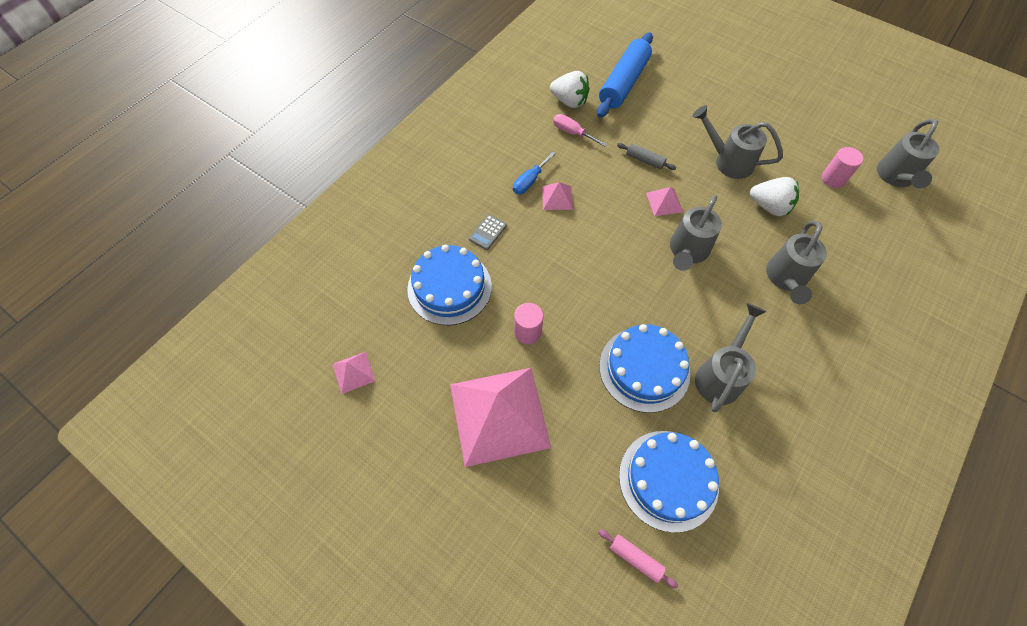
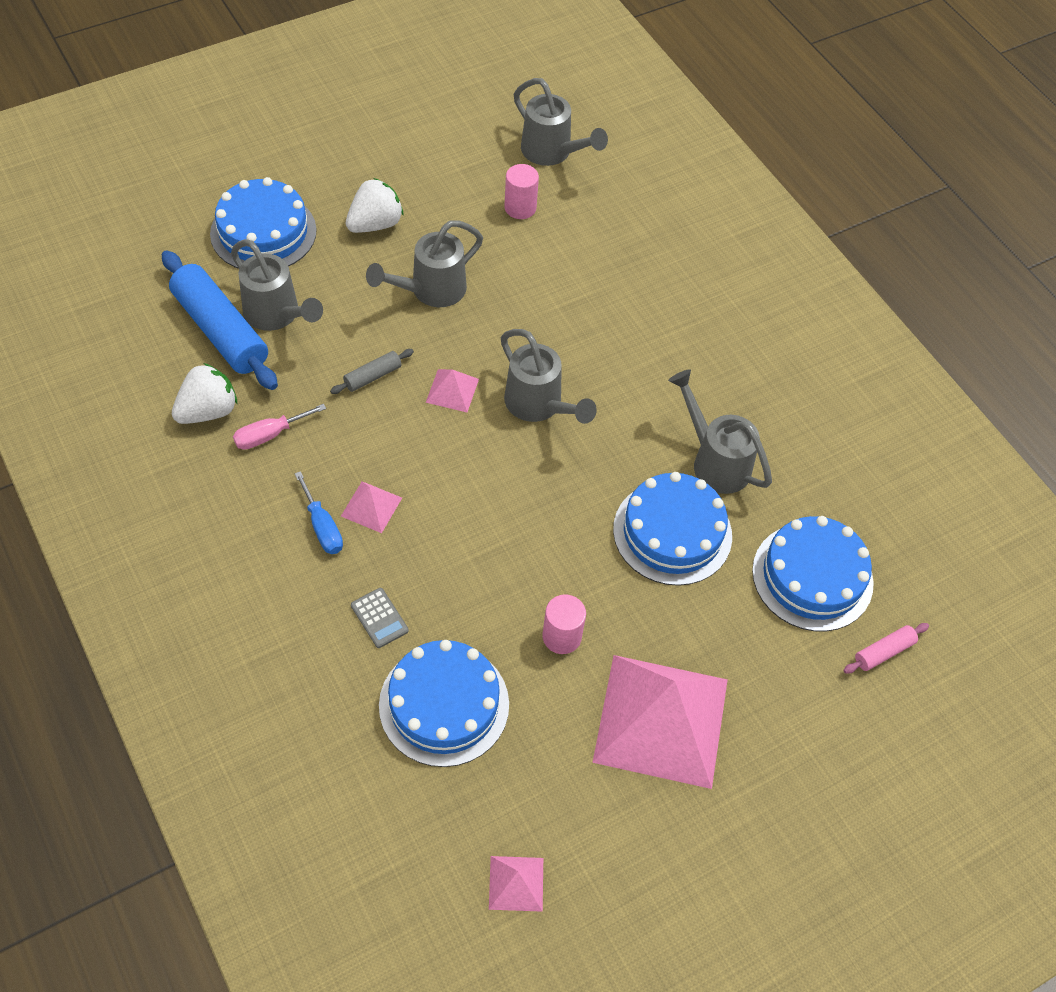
camera: 70 degrees left, 5 degrees down
(703, 70) = (263, 232): none -> blue cake
(769, 206) = (522, 289): white strawberry -> white strawberry (375, 224)
(785, 279) = (627, 331): grey watering can -> grey watering can (276, 315)

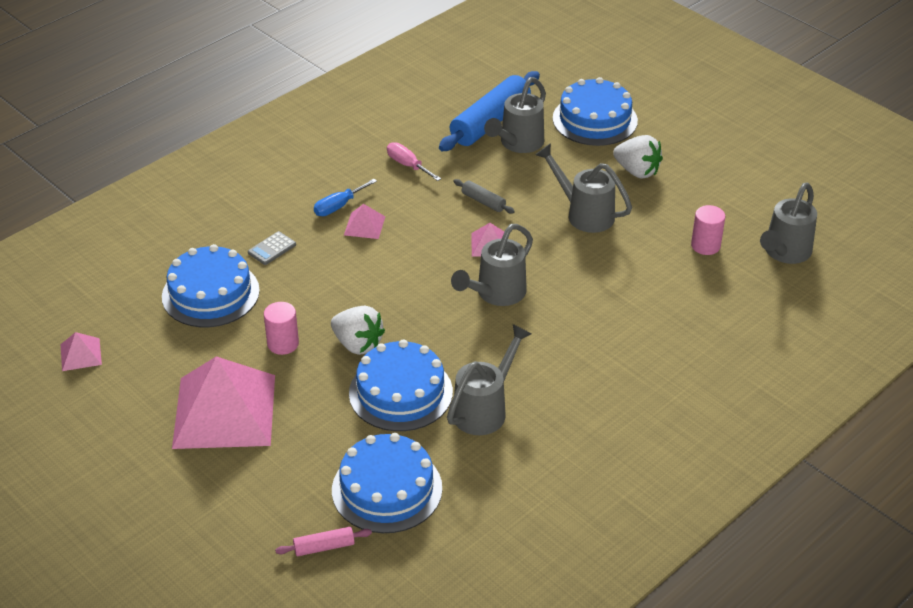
camera: 80 degrees right, 15 degrees down
(208, 411) = (416, 133): white strawberry -> white strawberry (357, 344)
(883, 652) = (324, 547): pink rolling pin -> pink rolling pin turned 60 degrees counterclockwise

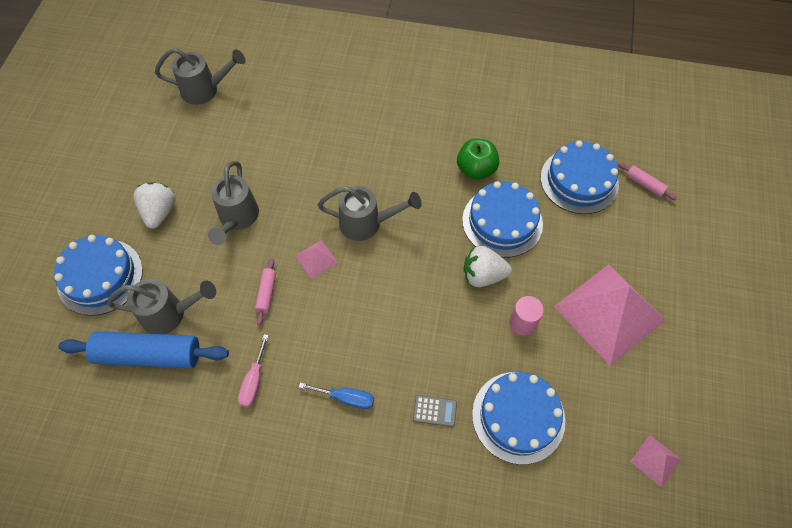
camera: 125 degrees left, 20 degrees up
(357, 344) = (483, 275): white strawberry -> white strawberry turned 90 degrees counterclockwise
(364, 225) = (356, 360): pink pyramid -> none
(483, 201) = (267, 293): grey rolling pin -> pink rolling pin
(485, 409) = (476, 169): grey watering can -> green apple
(705, 245) = (226, 133): pink cylinder -> none

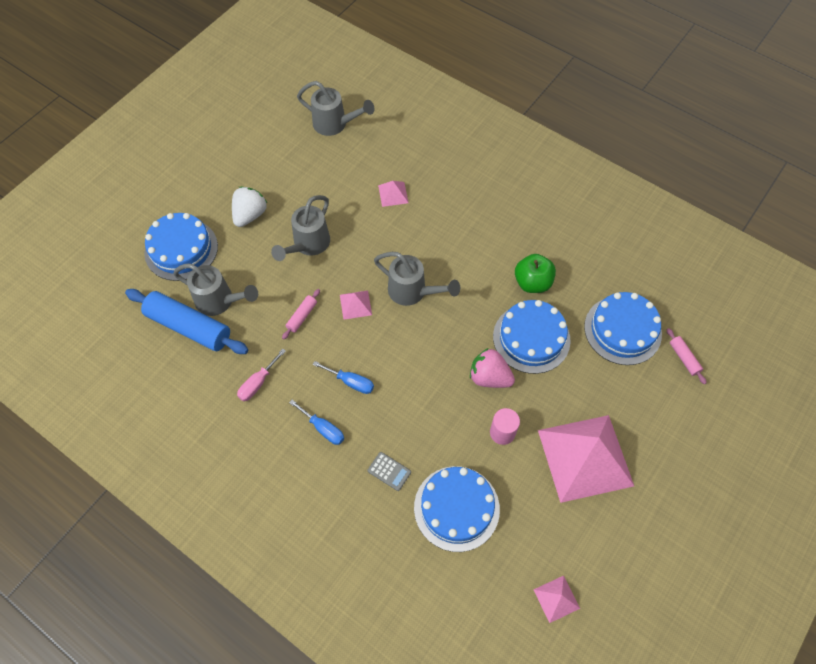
camera: 25 degrees right, 0 degrees up
(299, 136) = (393, 194): none -> pink pyramid
(350, 338) = (351, 382): none -> blue screwdriver
(483, 275) = (489, 377): white strawberry -> pink strawberry

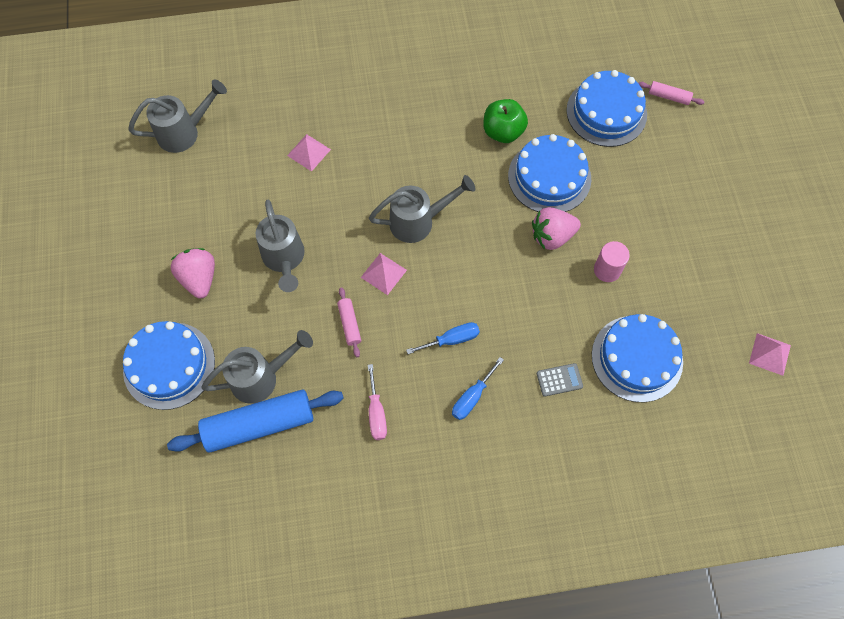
camera: 45 degrees left, 5 degrees up
(250, 215) = (199, 279): white strawberry -> pink strawberry
(323, 428) = (472, 397): blue screwdriver -> blue screwdriver turned 135 degrees clockwise
(585, 457) = (681, 233): pink pyramid -> none

